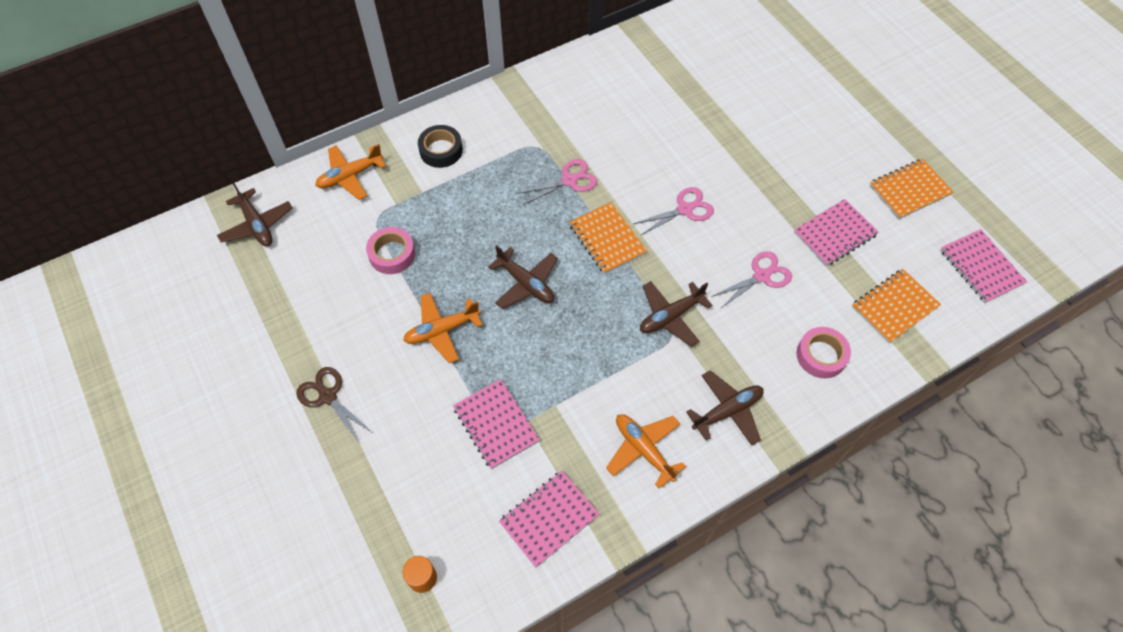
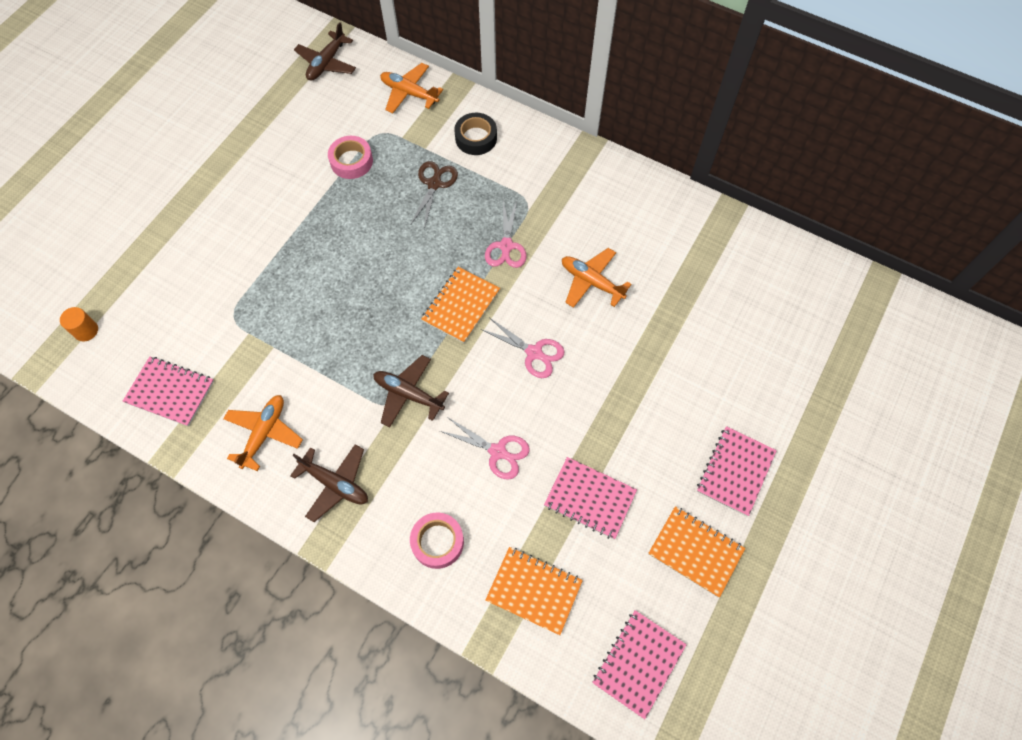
camera: 60 degrees right, 5 degrees up
(328, 396) = (203, 191): brown scissors -> brown scissors (434, 184)
(442, 330) = (300, 232): orange plane -> orange plane (591, 282)
(496, 424) = (234, 313): pink notebook -> pink notebook (735, 471)
(526, 283) = (378, 267): brown plane -> none
(569, 180) = (506, 246): pink scissors -> pink scissors turned 60 degrees clockwise

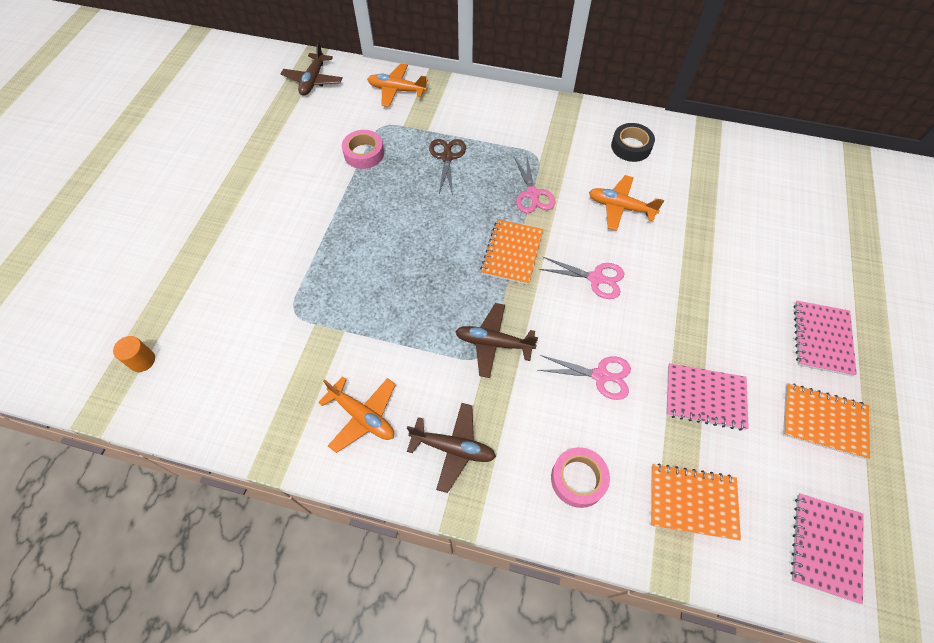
camera: 15 degrees left, 5 degrees down
(170, 392) = (250, 400): pink notebook -> none
(264, 433) = (362, 416): orange plane -> orange plane turned 120 degrees clockwise
(476, 138) = (469, 114): black tape -> black tape (631, 147)

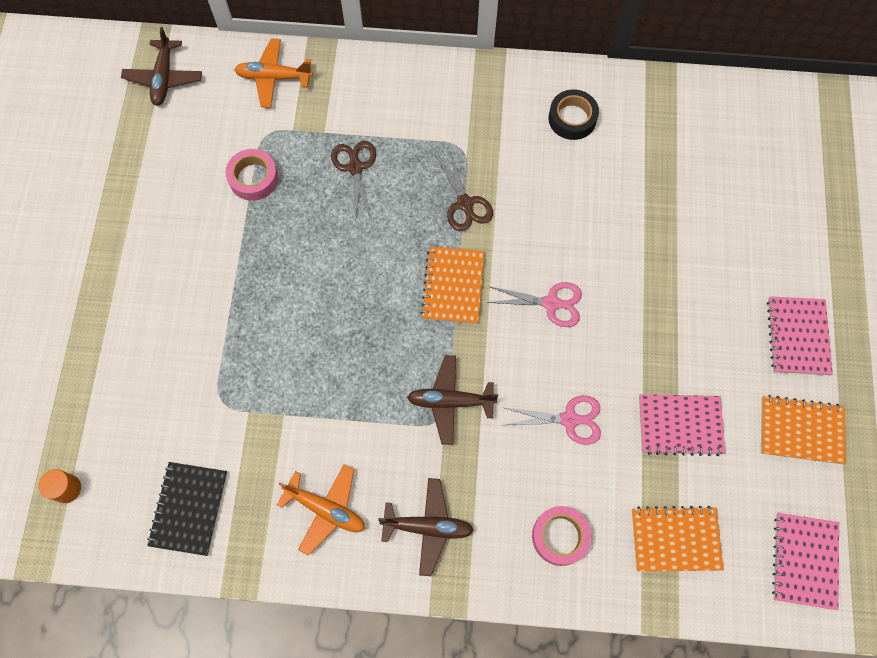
camera: 10 degrees left, 10 degrees up
(241, 395) = (189, 508): none -> black notebook
(532, 194) = (465, 203): pink scissors -> brown scissors
(620, 207) = (568, 205): orange plane -> none

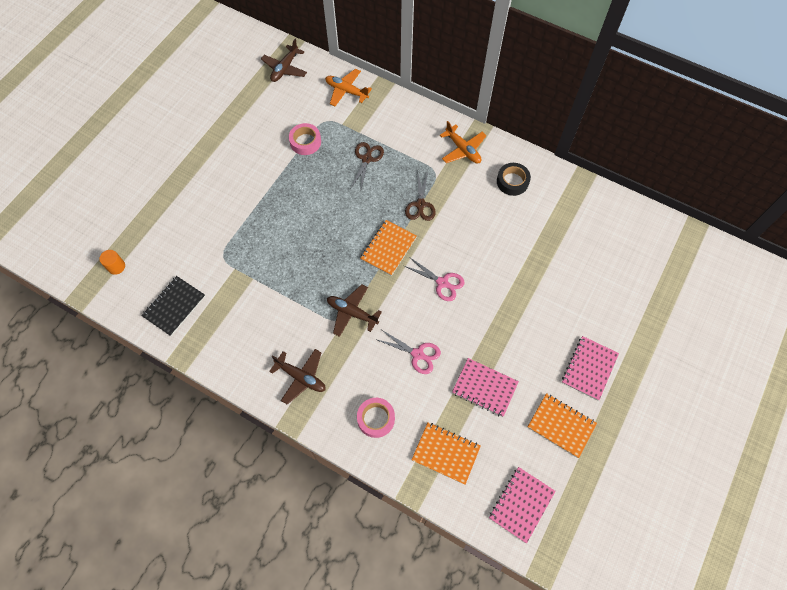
camera: 25 degrees right, 5 degrees down
(326, 509) = (248, 341): orange plane -> orange plane (463, 149)

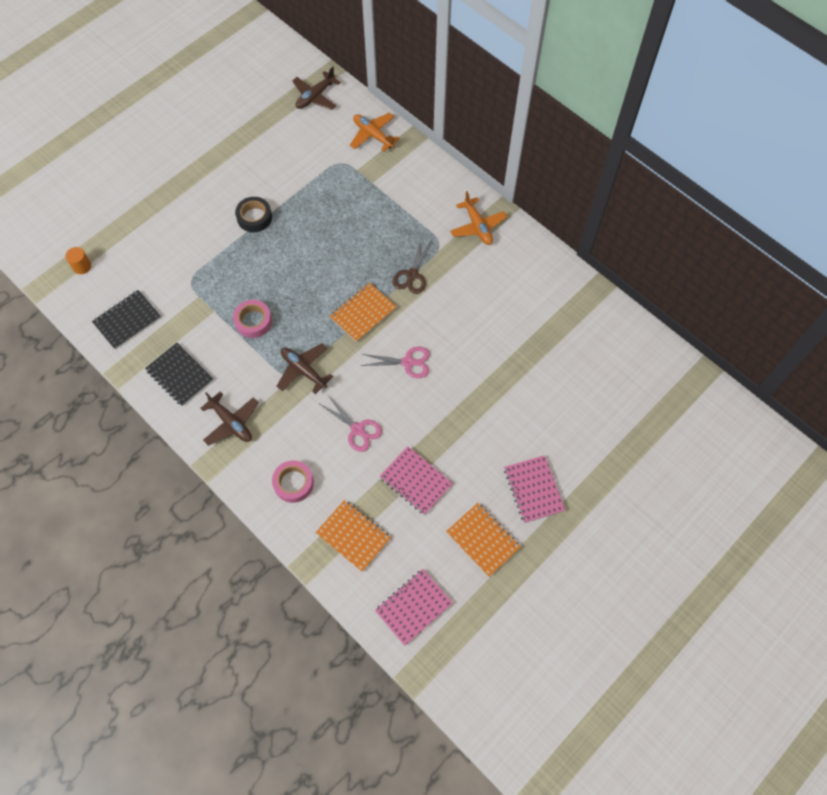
camera: 15 degrees right, 0 degrees up
(239, 345) = (180, 375): none -> black notebook
(305, 142) = (312, 181): pink tape -> pink tape (253, 321)
(366, 159) = (371, 213): brown scissors -> none
(442, 282) = (408, 362): pink scissors -> pink scissors turned 45 degrees counterclockwise
(512, 182) = (520, 273): black tape -> black tape (254, 217)
(589, 368) = (534, 489): pink notebook -> pink notebook turned 60 degrees counterclockwise

